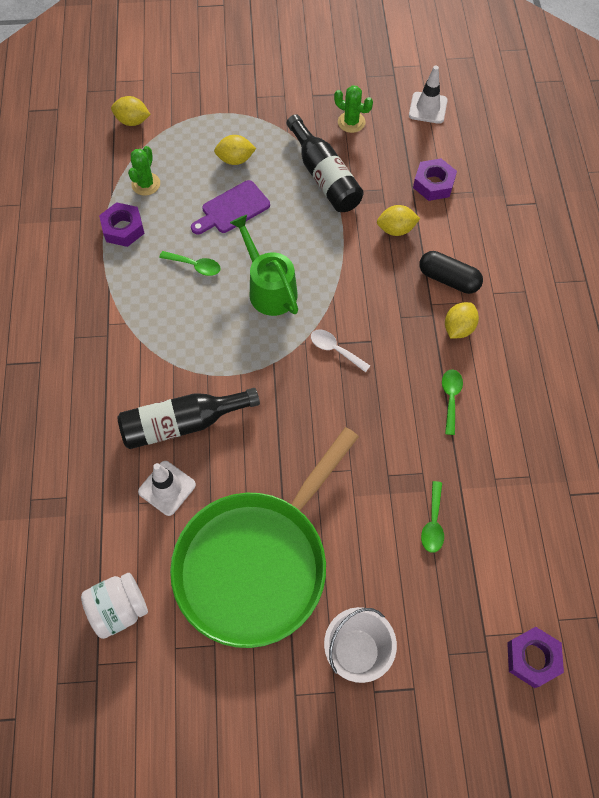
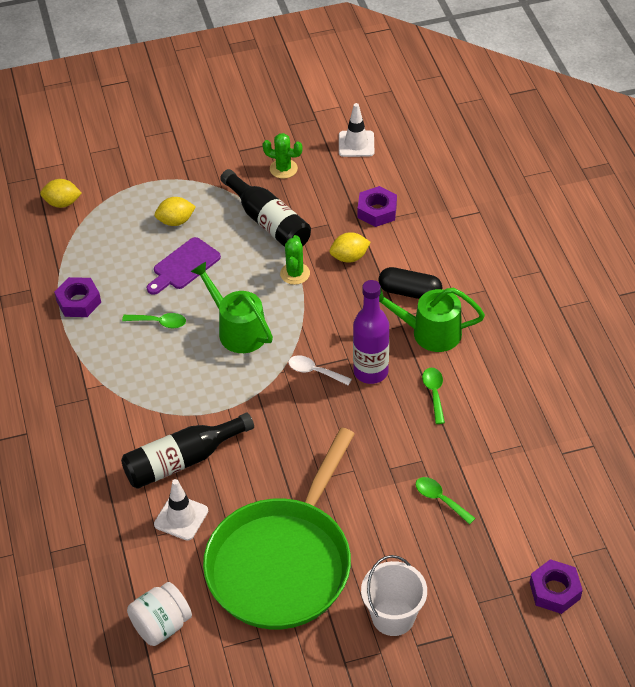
camera: 10 degrees left, 15 degrees down
(146, 184) = (91, 258): green cactus -> green cactus (295, 273)
(391, 361) = (370, 372): none -> purple bottle
(433, 522) = (440, 499): green spoon -> green spoon turned 135 degrees clockwise
(458, 328) = (428, 332): yellow lemon -> green watering can

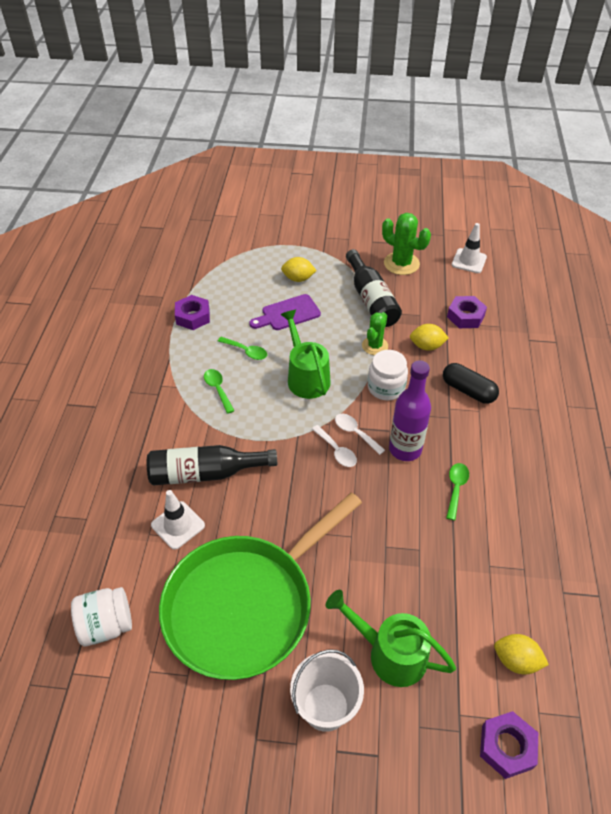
camera: 20 degrees right, 0 degrees up
(62, 203) = (220, 243): yellow lemon -> yellow lemon (516, 660)
(283, 169) = (401, 264): green cactus -> green cactus, size x1.51
(303, 395) = (336, 451): none -> white spoon
(325, 315) = (386, 387): none -> white jar
(428, 332) = (471, 431): green watering can -> green watering can (389, 653)
(440, 499) = (422, 596): green spoon -> green spoon (218, 389)

